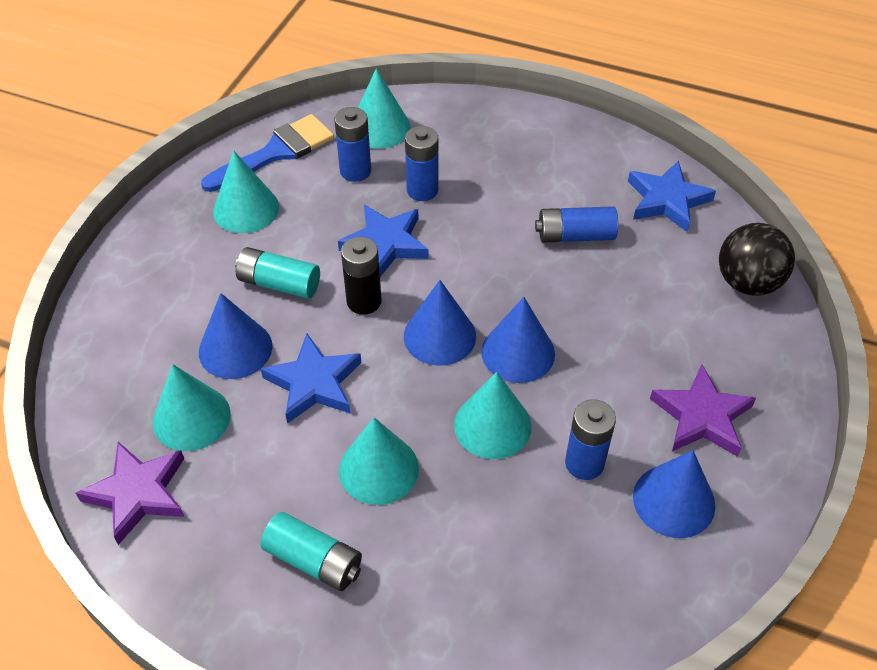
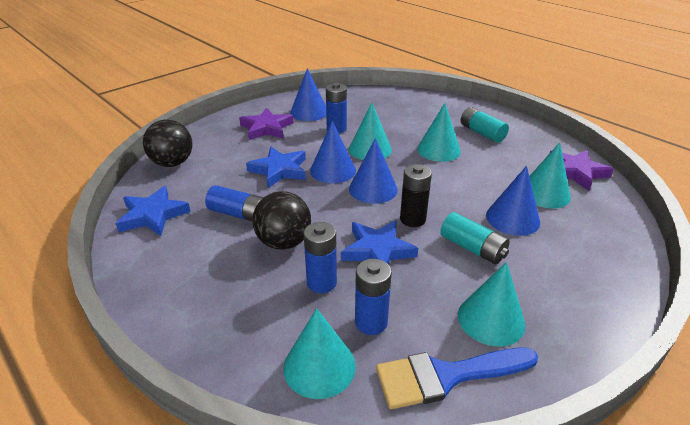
camera: 155 degrees left, 15 degrees down
(314, 383) = (463, 189): blue star -> blue star (279, 170)
(493, 219) = (284, 242): none -> black ball

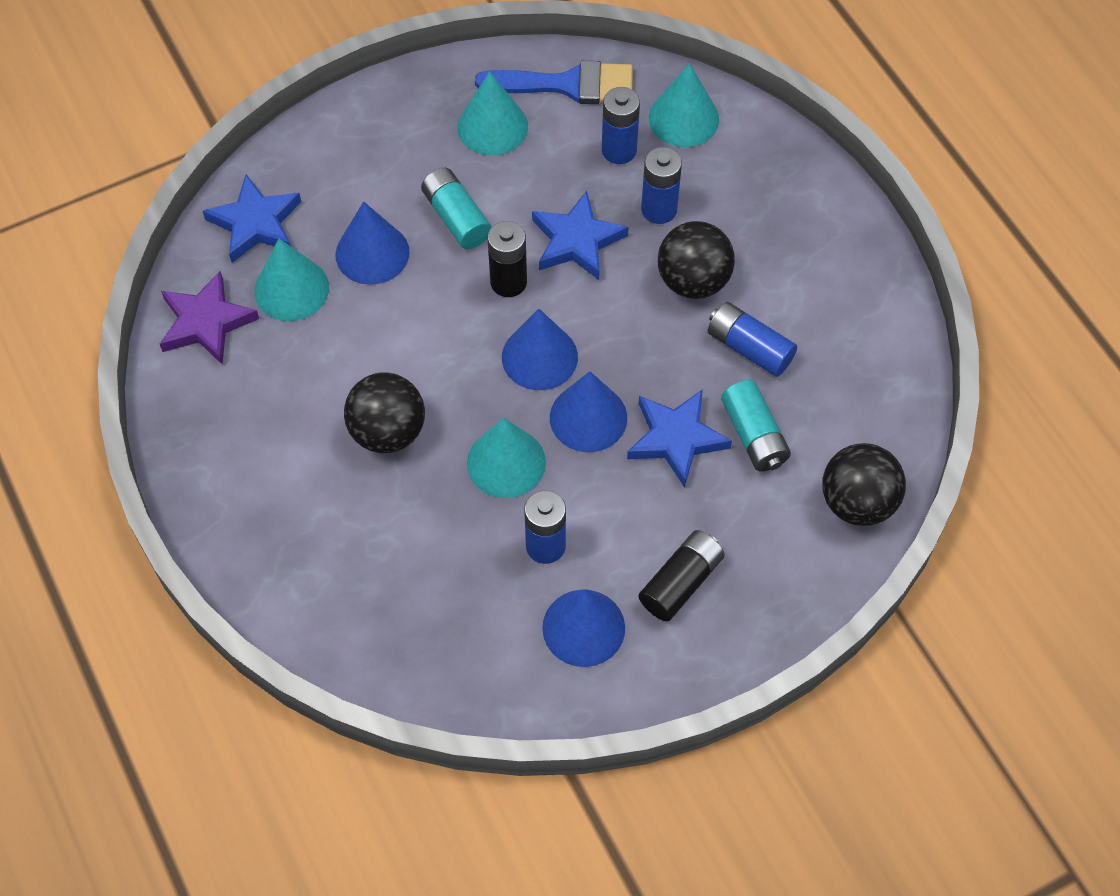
camera: 165 degrees left, 25 degrees up
(153, 215) = (873, 373): blue star -> blue star (255, 223)
(266, 128) = (681, 582): purple star -> black battery
(438, 150) = (388, 432): turquoise cone -> black ball
(482, 133) = (280, 465): turquoise battery -> turquoise battery (754, 435)

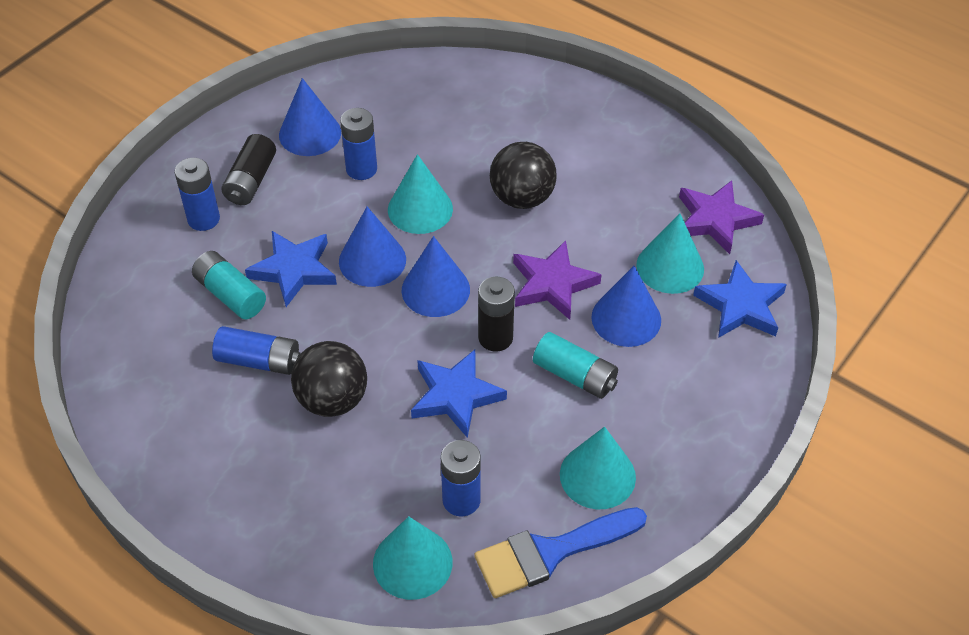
camera: 155 degrees right, 10 degrees down
(419, 316) = (552, 284): none -> purple star
(659, 209) = (393, 454): blue battery -> blue battery (203, 219)
(857, 502) = (129, 276): black ball -> none

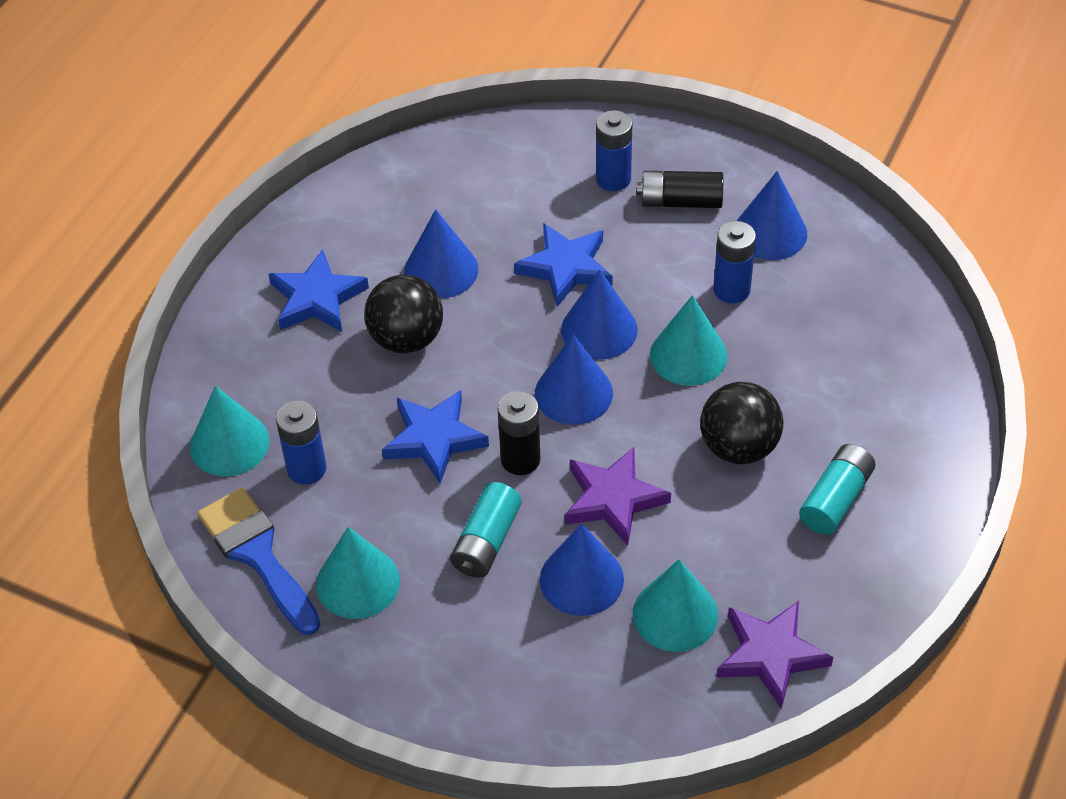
camera: 80 degrees right, 0 degrees up
(230, 294) = (518, 226): turquoise battery -> turquoise battery (835, 499)
(259, 360) = (441, 270): blue battery -> blue cone
(740, 305) = (634, 697): blue star -> blue star (317, 298)

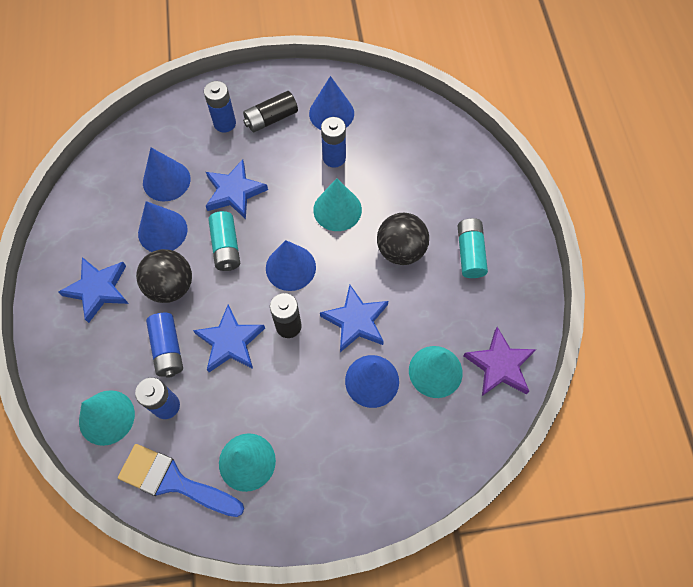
camera: 35 degrees left, 15 degrees up
(353, 407) = (168, 349): none -> blue battery
(486, 541) = (304, 389): turquoise battery -> turquoise battery (226, 247)
(599, 329) = (278, 220): blue cone -> blue cone (166, 180)
(613, 499) = (356, 321): purple star -> blue star

